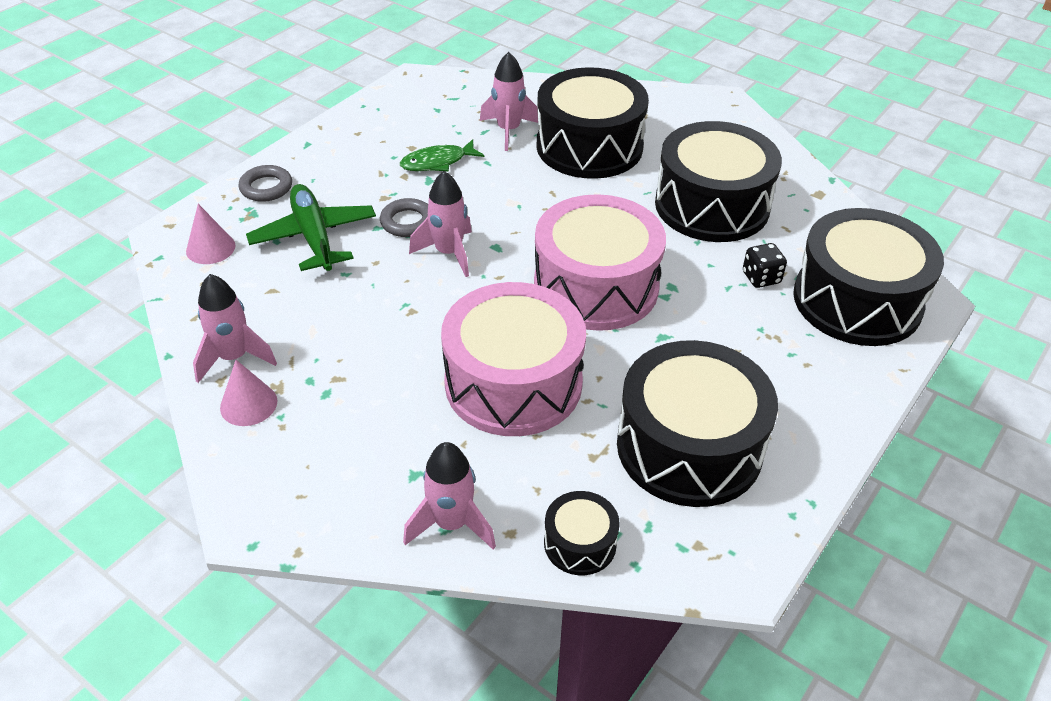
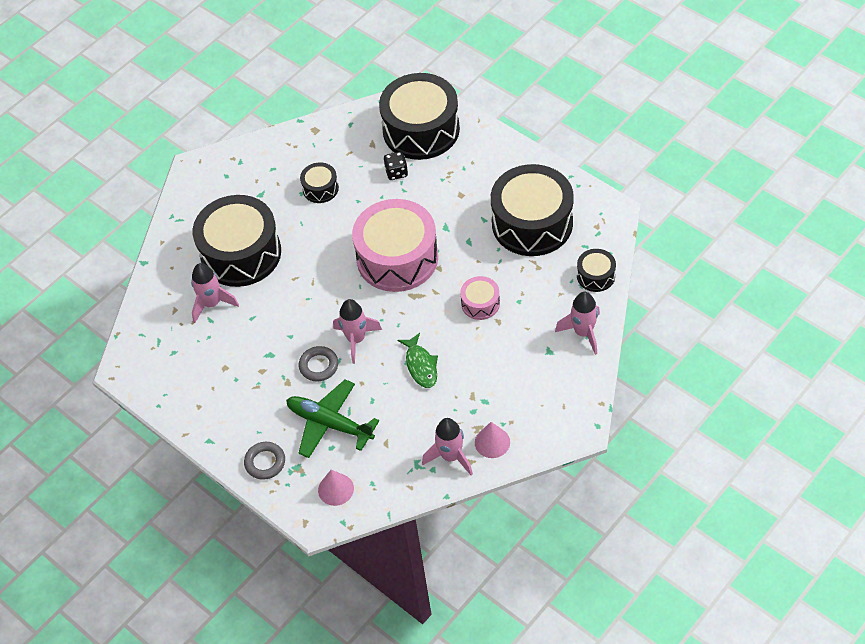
camera: 80 degrees left, 10 degrees up
(314, 237) = (329, 423): green plane -> green plane turned 45 degrees clockwise
(437, 162) = (247, 349): green fish -> green fish (421, 365)
(513, 383) = (480, 303): pink drum -> pink drum, size x0.46
(712, 205) = (320, 188): black drum -> black drum, size x0.46

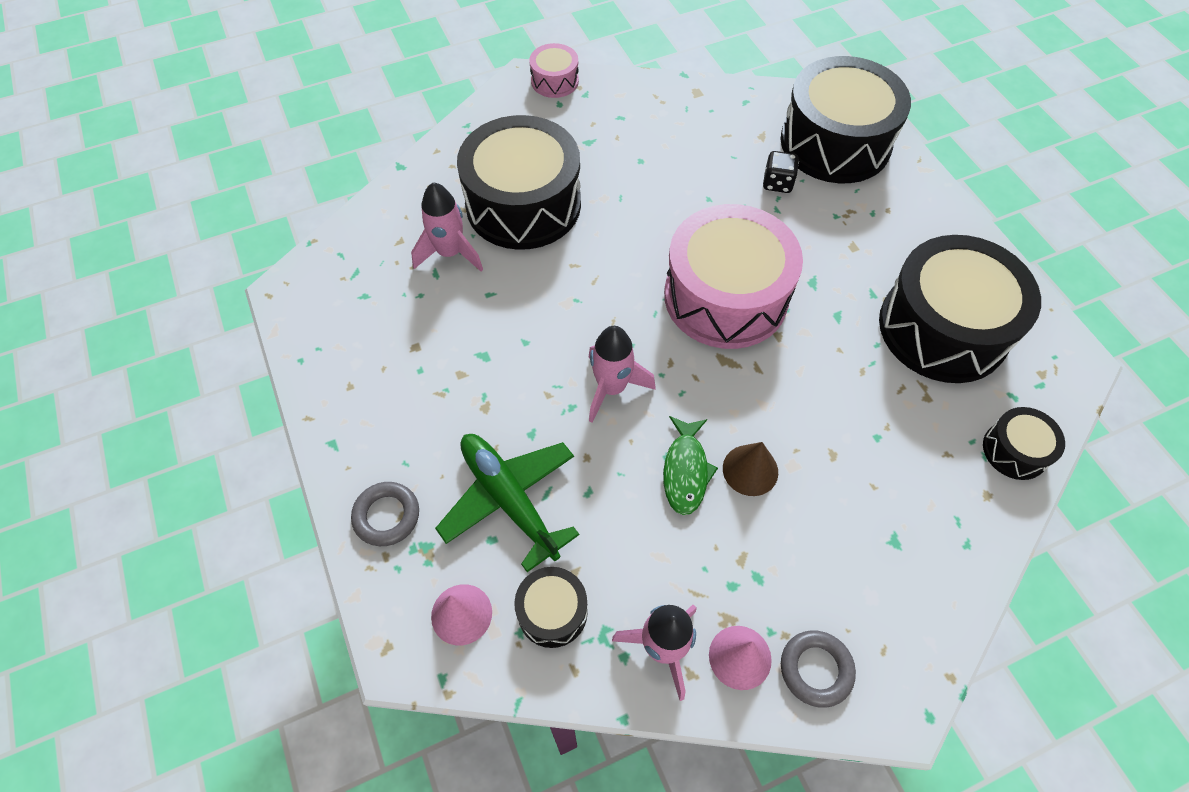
camera: 20 degrees right, 5 degrees up
(319, 366) = (540, 403): grey ring -> grey ring (816, 669)
(320, 188) = (667, 164): black drum -> black drum (552, 612)
(456, 349) = (750, 470): none -> brown cone
(480, 303) = (817, 415): pink drum -> pink drum (554, 81)
(583, 332) = (962, 535): pink rocket -> none

